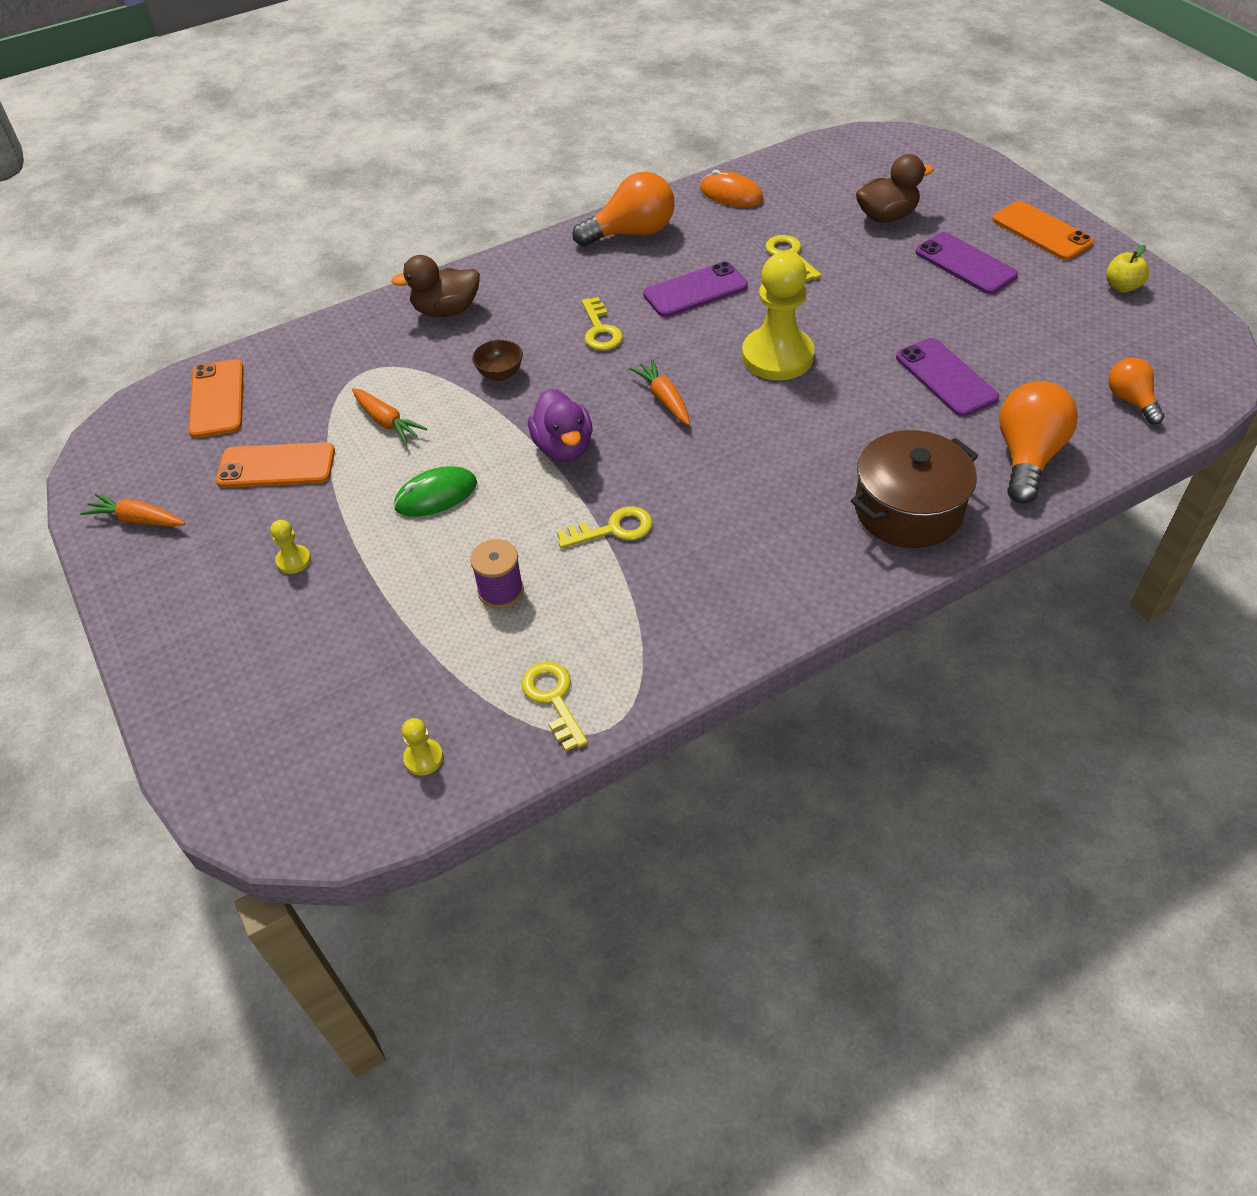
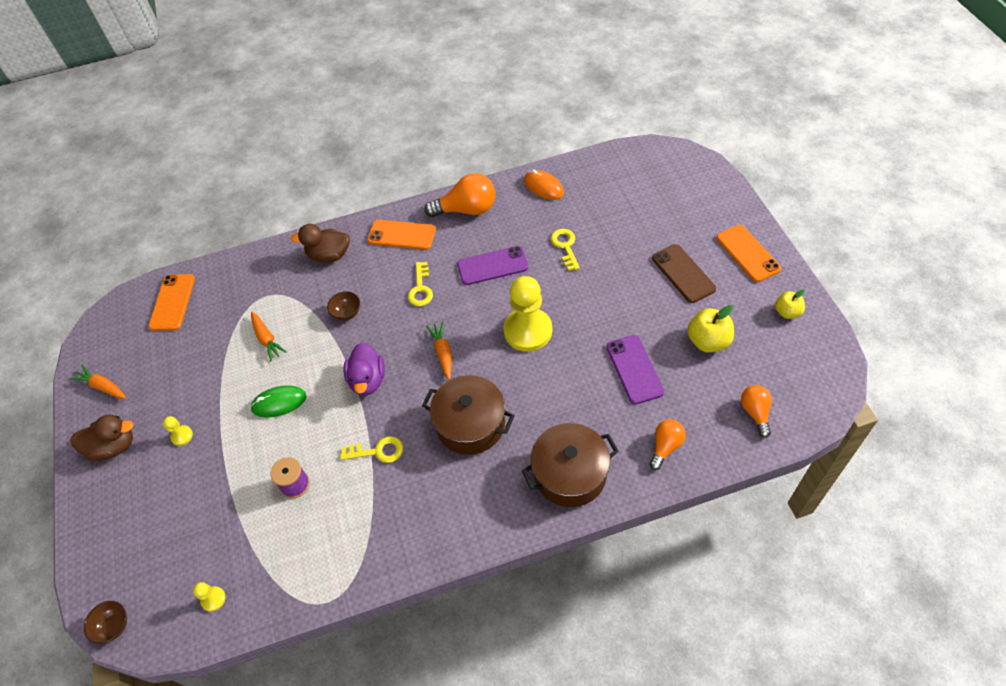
camera: 15 degrees right, 5 degrees up
(268, 825) = (114, 626): none -> brown bowl
(276, 466) = (192, 361): orange phone -> orange phone (402, 235)
(553, 699) = (301, 573): yellow key -> none
(739, 475) = (470, 424): none -> brown pot
(886, 216) = (643, 222): brown duck -> brown duck (113, 446)
(965, 264) = (683, 273): purple phone -> brown phone
(1027, 457) = (665, 446): orange light bulb -> orange light bulb, size x0.59
(1032, 332) = (708, 341): none -> yellow apple

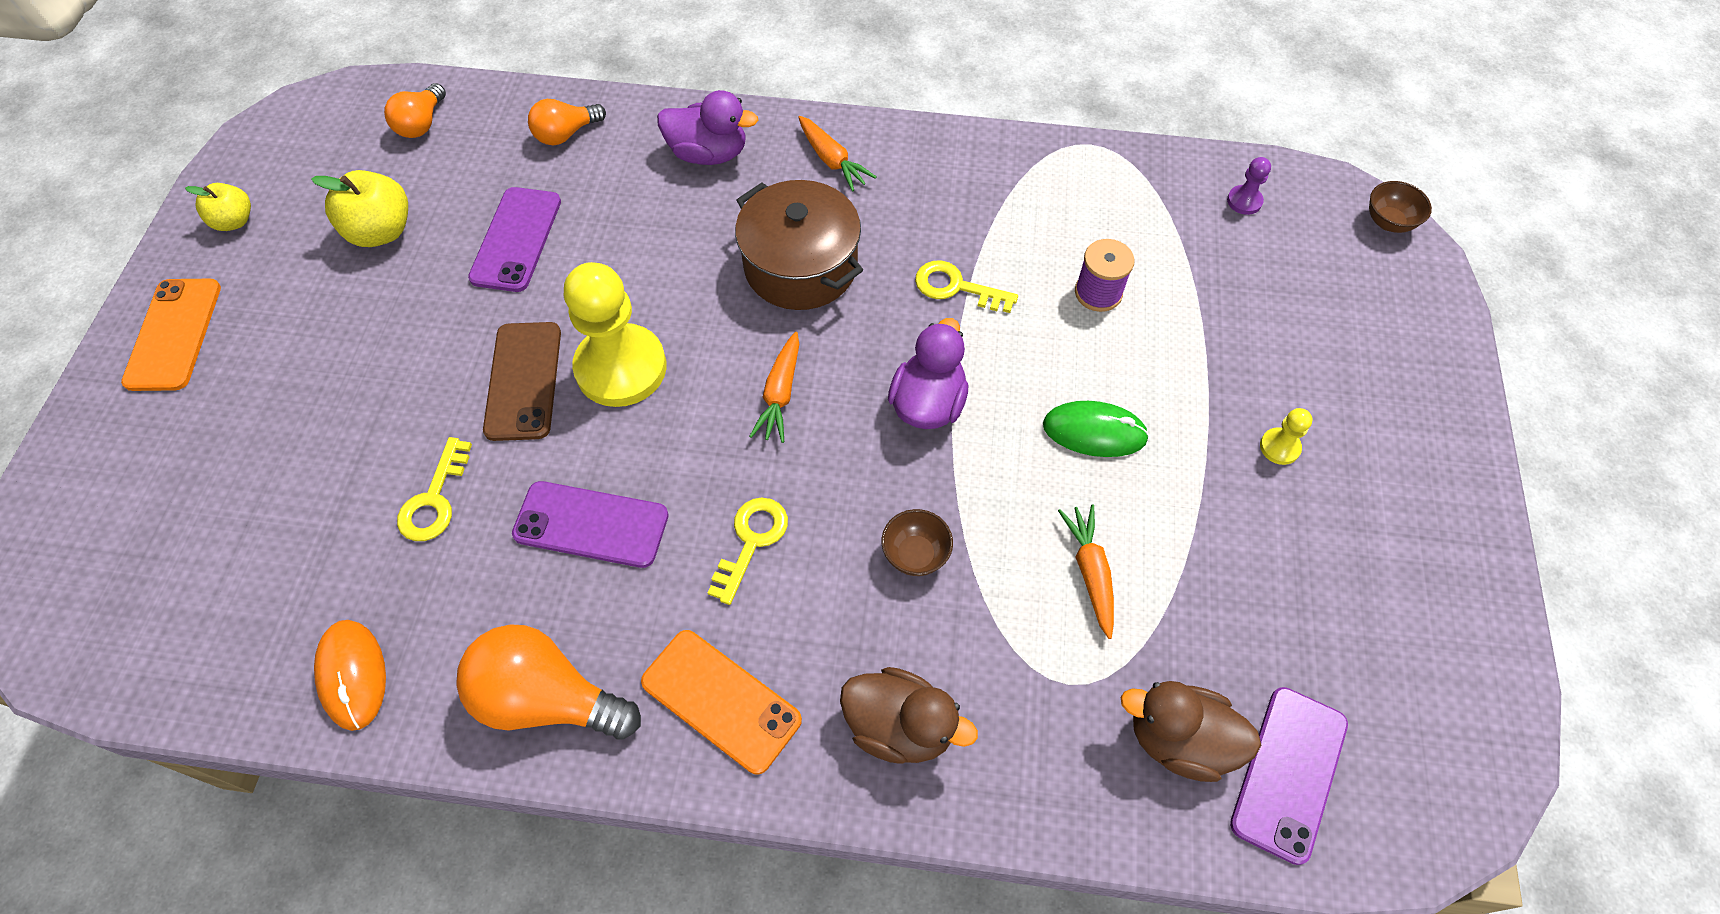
camera: 160 degrees left, 5 degrees up
(103, 386) = (1443, 619): orange carrot -> orange carrot (832, 160)
(113, 446) = (1409, 481): brown duck -> brown duck (1179, 740)
(172, 302) = (1288, 773): orange phone -> purple phone
(213, 599) = (1244, 201): yellow pawn -> purple pawn
(570, 474) = (709, 153): brown pot -> purple duck
(683, 273) = (302, 349): brown phone -> brown phone (523, 381)

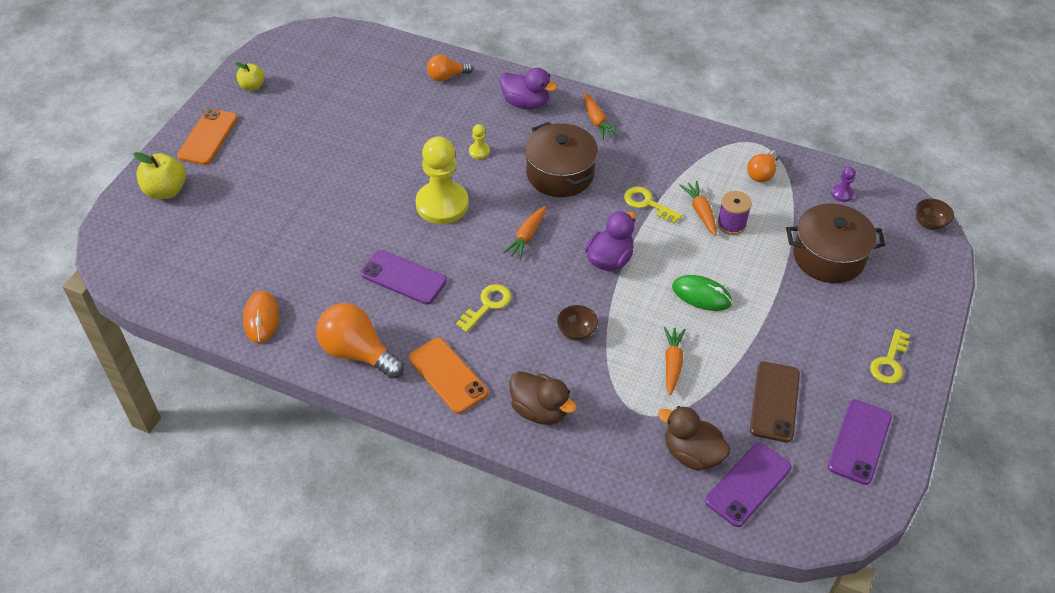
camera: 15 degrees right, 10 degrees down
(381, 231) = (330, 107): yellow apple -> yellow apple (166, 191)
(421, 124) = (366, 55): orange light bulb -> orange light bulb (762, 174)
(435, 499) = (324, 247): yellow key -> yellow key (889, 362)
(516, 239) = (403, 127): purple phone -> purple phone (859, 442)
(523, 381) = (387, 199): brown phone -> brown phone (774, 402)
(1044, 282) = (700, 212): none -> orange carrot
(1263, 314) = (828, 256): none -> brown pot
(1279, 447) = (809, 327): yellow pawn -> yellow pawn (479, 151)

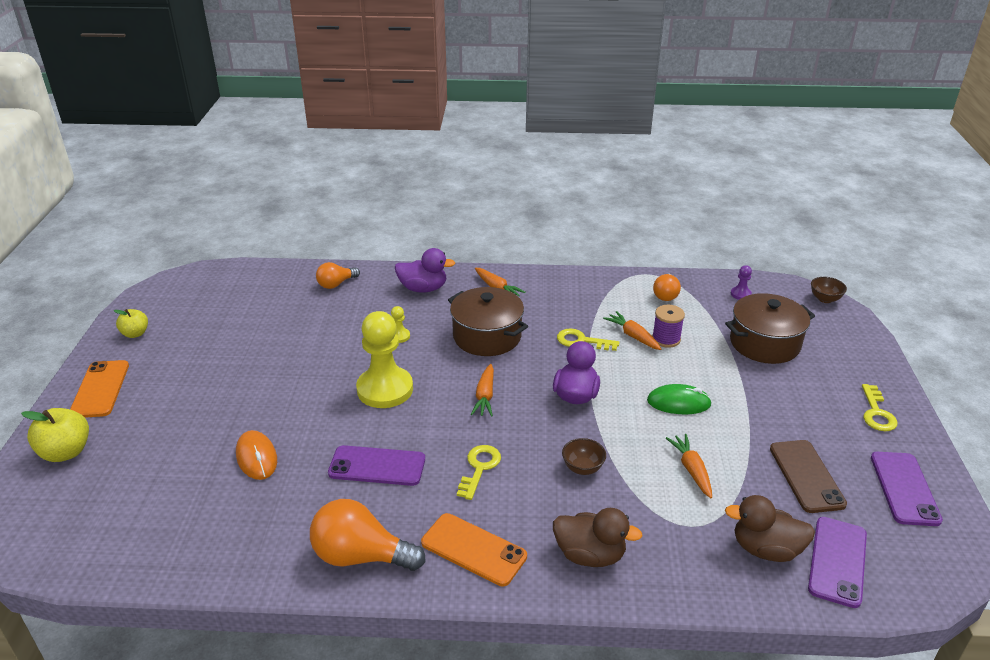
camera: 20 degrees left, 15 degrees down
(261, 318) = (231, 553): orange mouse -> orange mouse (256, 457)

